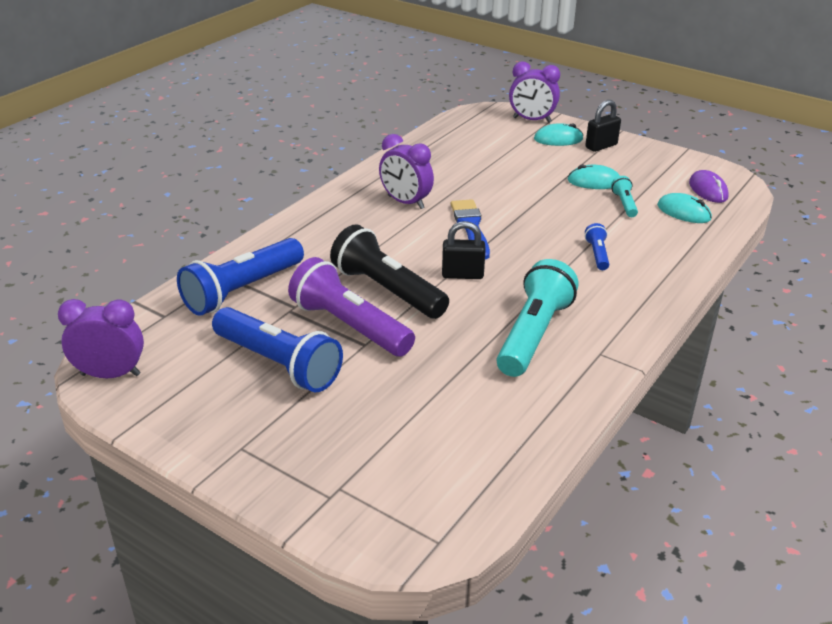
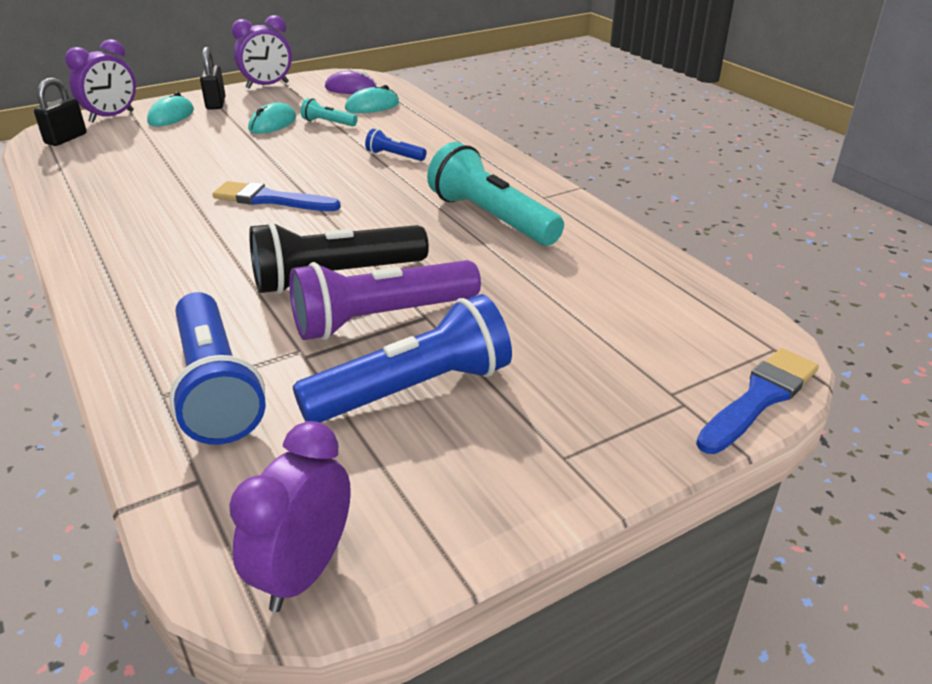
camera: 65 degrees left, 0 degrees up
(359, 539) = (759, 398): none -> blue brush
(406, 202) = (168, 222): purple clock -> purple clock (267, 85)
(462, 274) = (354, 226): black padlock -> black padlock (66, 139)

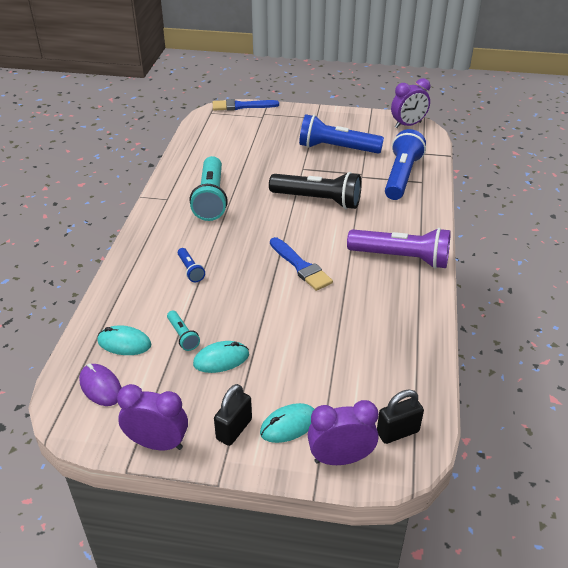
camera: 140 degrees left, 5 degrees up
(381, 319) = (320, 175): purple flashlight -> purple flashlight (401, 258)

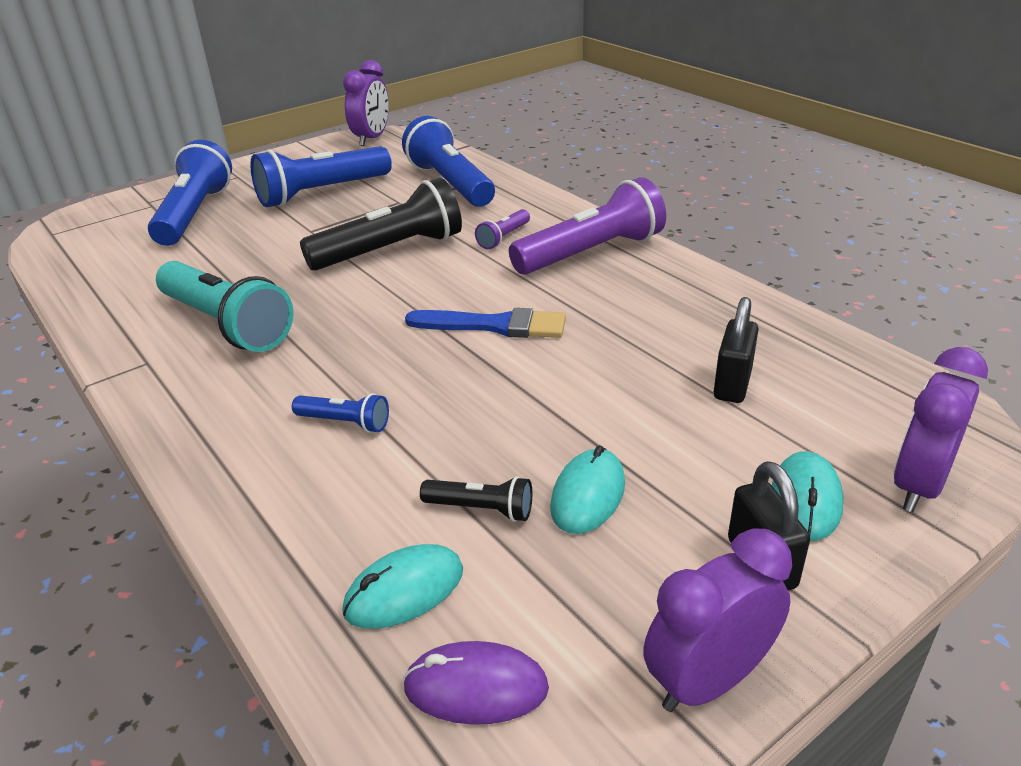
camera: 45 degrees left, 5 degrees down
(183, 336) = (481, 509): turquoise flashlight -> black flashlight
(241, 106) = (96, 207): blue brush -> none
(271, 131) = (194, 214): none -> blue flashlight
(376, 224) = (503, 238): none -> purple flashlight
(397, 432) = (907, 411): black padlock -> black padlock (732, 384)

